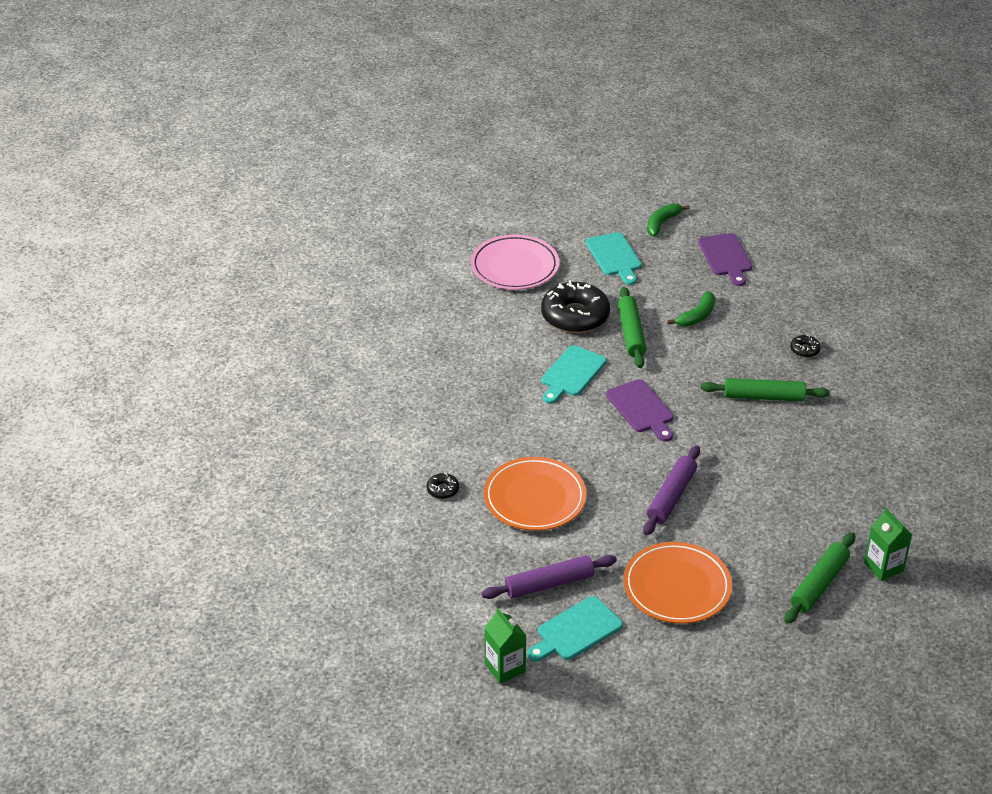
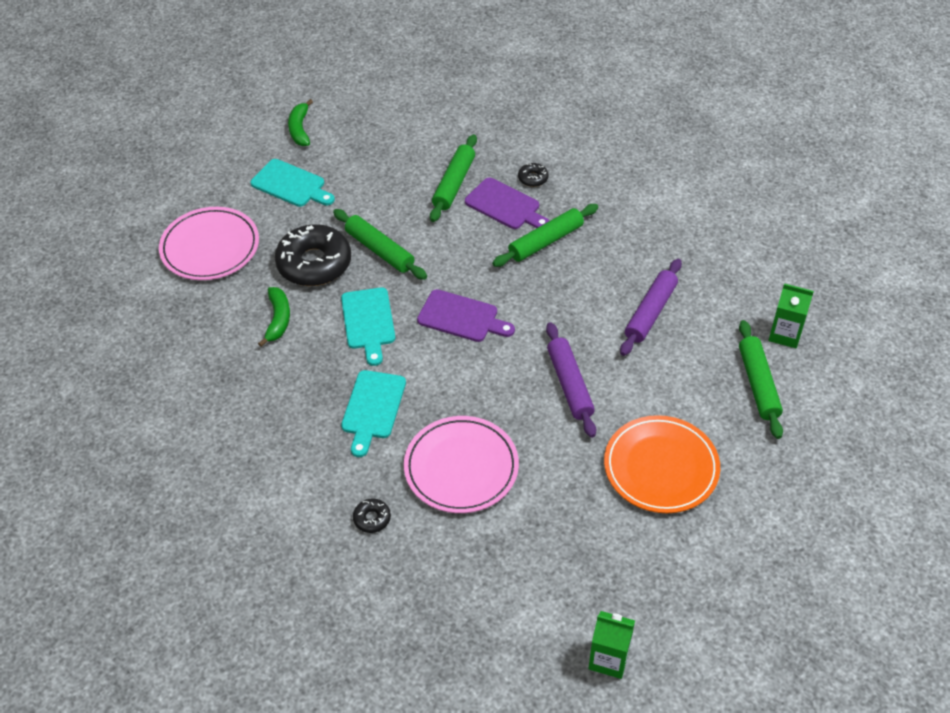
camera: 40 degrees left, 10 degrees up
(534, 498) = (461, 467): orange plate -> pink plate
(549, 584) = (559, 544): purple rolling pin -> purple rolling pin (650, 312)
(576, 631) = (628, 573): turquoise cutting board -> turquoise cutting board (373, 408)
(696, 316) = (417, 200): green banana -> green banana (278, 319)
(726, 257) = (385, 130): purple cutting board -> purple cutting board (505, 205)
(737, 320) = (454, 184): none -> green rolling pin

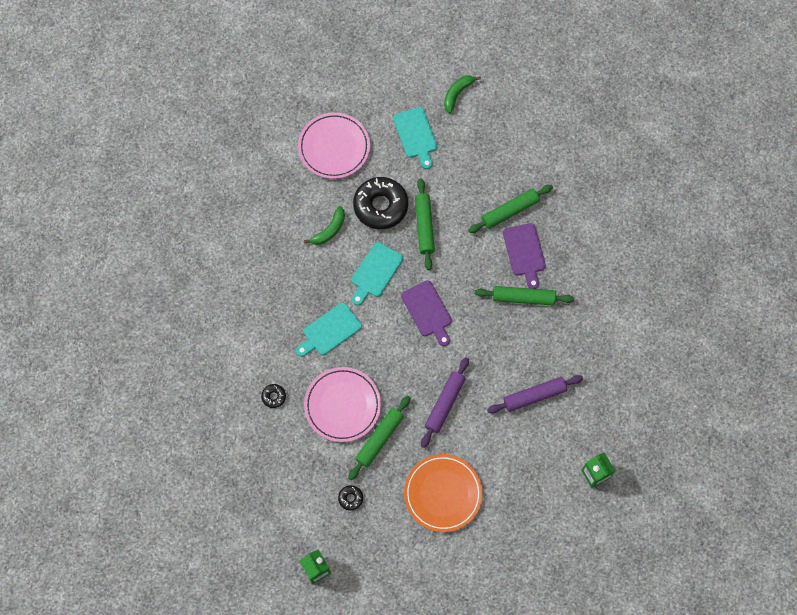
camera: 40 degrees right, 20 degrees up
(533, 178) = (560, 245): black donut -> black donut (350, 498)
(758, 384) = (546, 491): green rolling pin -> green rolling pin (379, 439)

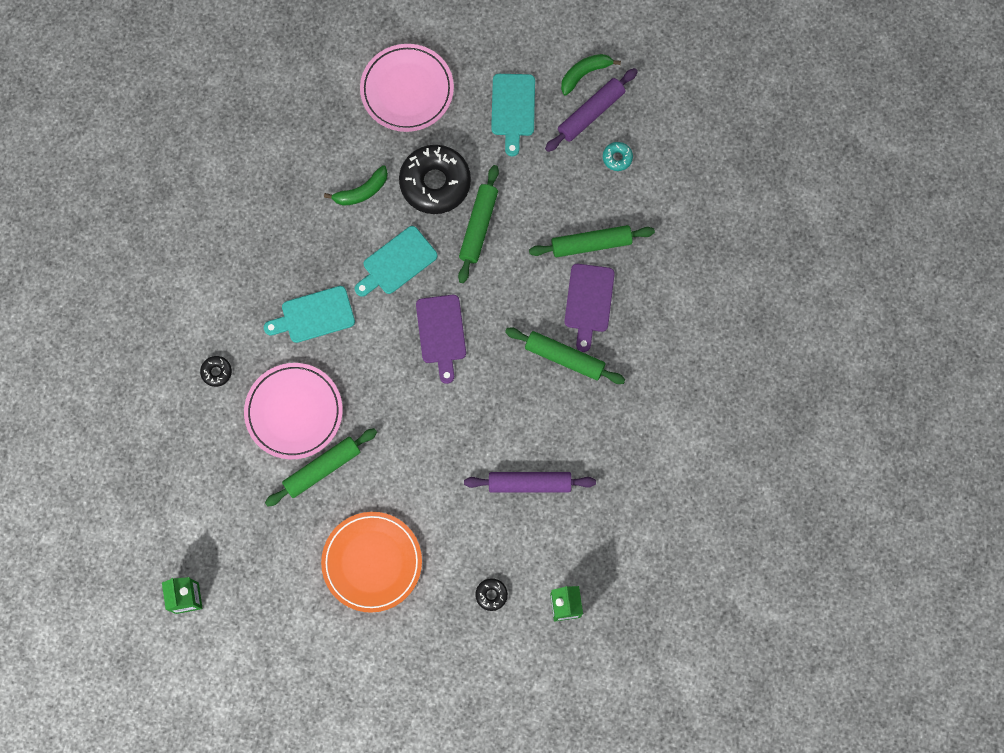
camera: 20 degrees right, 5 degrees up
(350, 498) = (260, 528): black donut -> black donut (491, 595)
(444, 404) = (417, 454): purple rolling pin -> purple rolling pin (591, 113)
(504, 145) = (617, 158): none -> turquoise donut

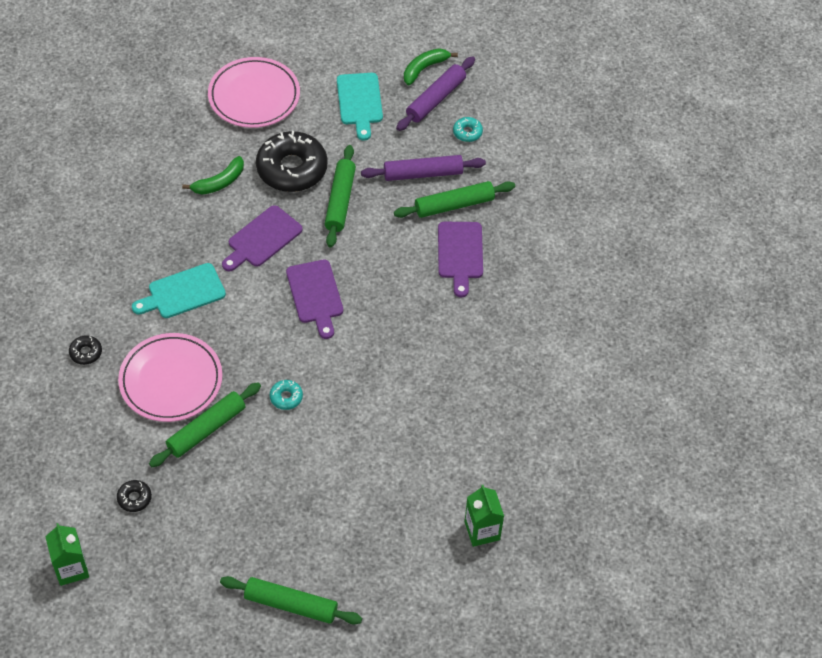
camera: 10 degrees left, 20 degrees down
(372, 562) = (270, 512): orange plate -> none
(397, 262) = (262, 239): turquoise cutting board -> purple cutting board
(400, 443) = (286, 397): none -> turquoise donut
(491, 595) = (402, 529): black donut -> black donut (134, 498)
(529, 483) = (426, 420): purple rolling pin -> purple rolling pin (423, 173)
(564, 358) = (444, 304): green rolling pin -> green rolling pin (291, 605)

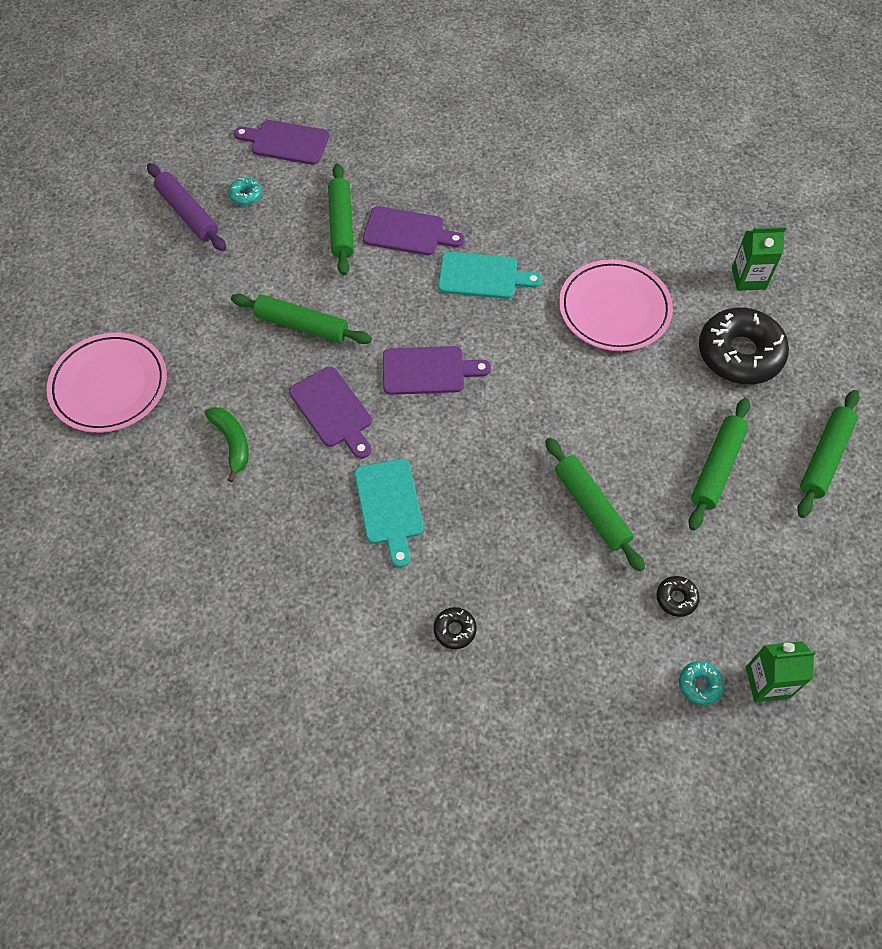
camera: 75 degrees left, 5 degrees up
(171, 380) = (516, 536): pink plate -> pink plate (614, 309)
(263, 519) = (717, 468): none -> green rolling pin
(286, 397) = (561, 421): turquoise donut -> turquoise donut (699, 684)
(292, 169) = (238, 364): black donut -> black donut (739, 354)
(360, 102) = (163, 282): turquoise cutting board -> turquoise cutting board (482, 276)
(423, 173) = (289, 244): purple rolling pin -> none
(424, 68) = (139, 215): green banana -> none
(538, 146) = (286, 142): none -> purple cutting board

